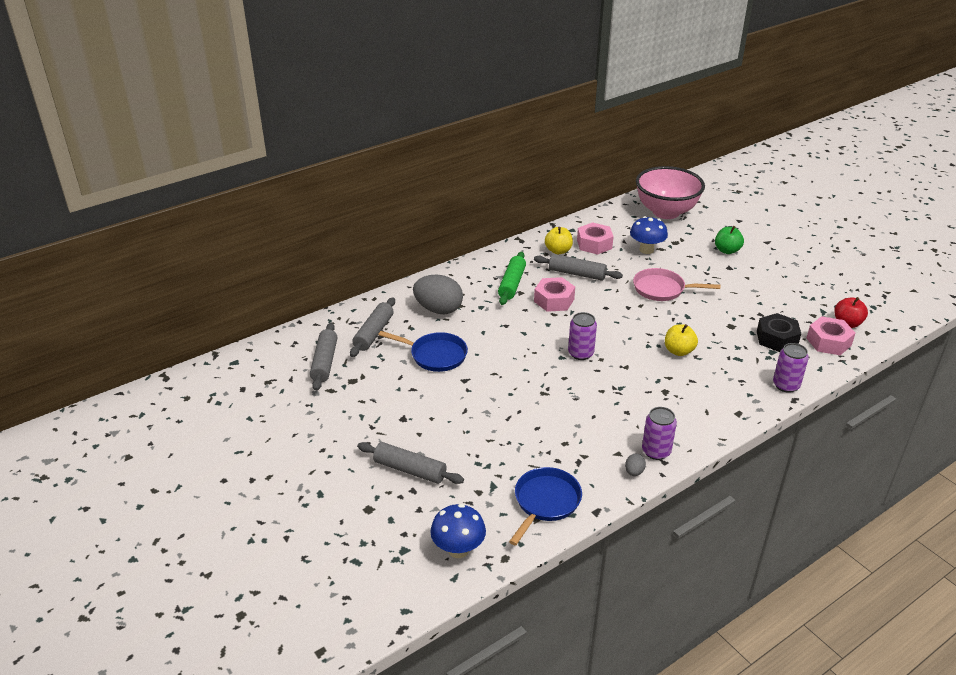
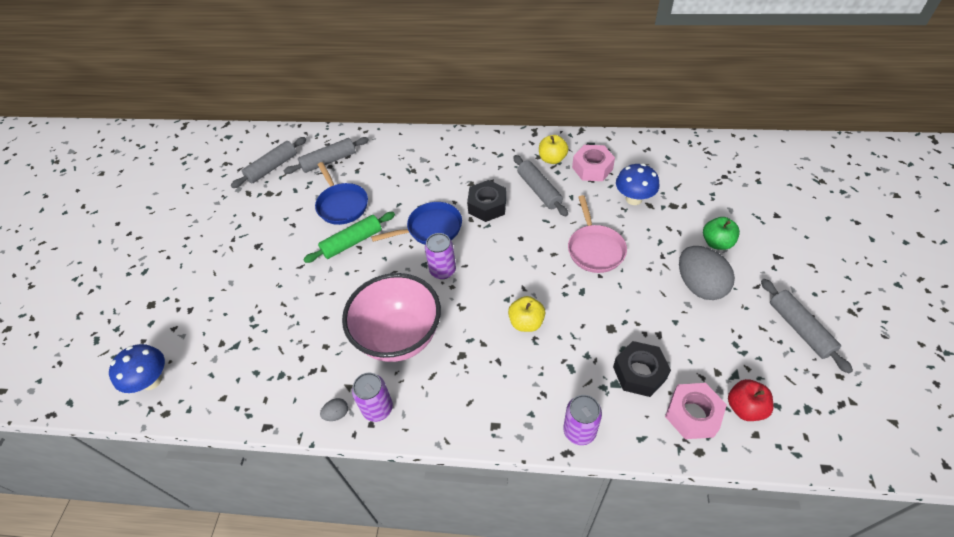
camera: 45 degrees right, 15 degrees up
(410, 470) = (208, 291): grey rolling pin -> grey rolling pin (799, 329)
(438, 309) = (394, 165): grey egg -> grey egg (699, 285)
(512, 284) = (474, 171): green rolling pin -> green rolling pin (352, 242)
(545, 502) = (246, 388): blue pan -> blue pan (431, 228)
(554, 300) = (487, 206): pink nut -> black nut
(662, 289) = (595, 249): pink pan -> pink pan turned 150 degrees counterclockwise
(666, 212) = (706, 168): pink bowl -> pink bowl (399, 337)

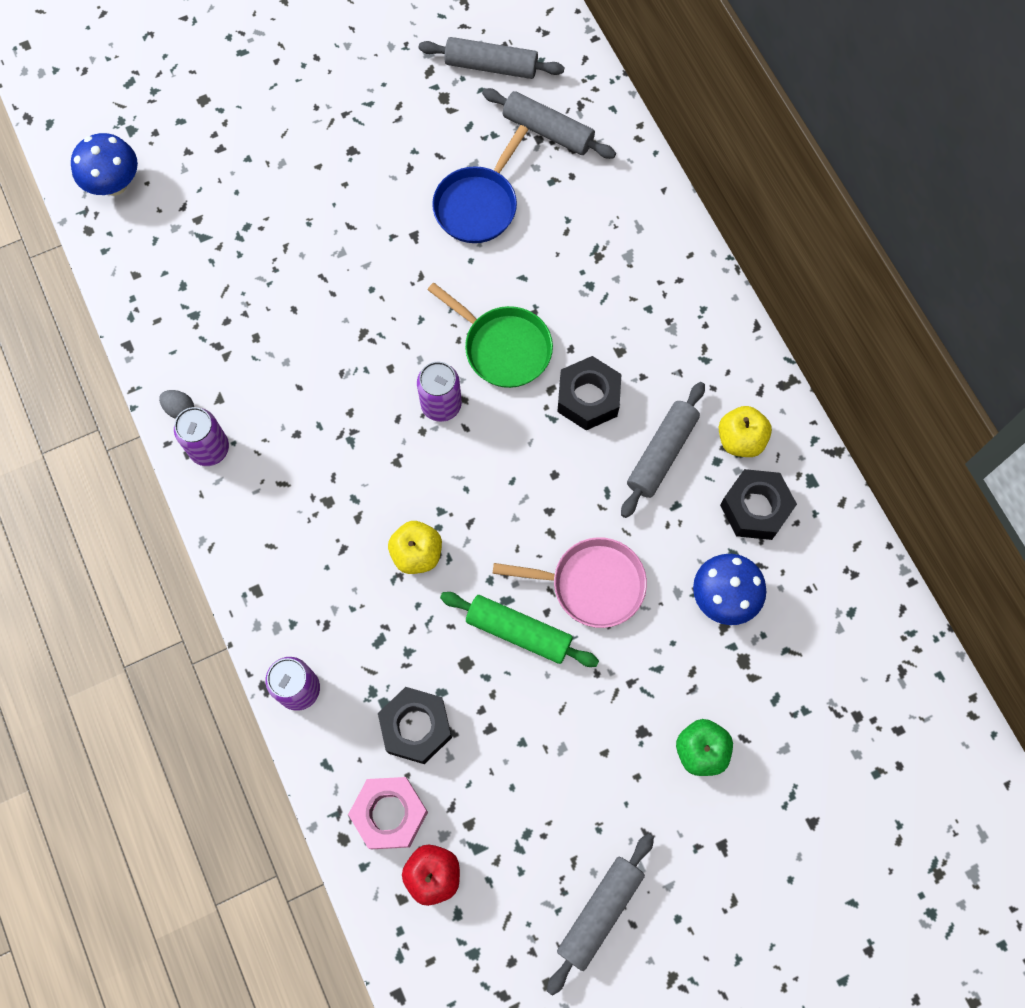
camera: 55 degrees right, 20 degrees up
(352, 242) = (423, 262): green rolling pin -> green rolling pin (519, 632)
(399, 337) = (312, 414): pink bowl -> none
(431, 228) = (503, 347): blue pan -> green pan
(592, 168) = (755, 508): pink nut -> black nut
(595, 249) = (591, 584): pink pan -> pink pan turned 135 degrees counterclockwise
(699, 285) = (603, 753): grey egg -> none

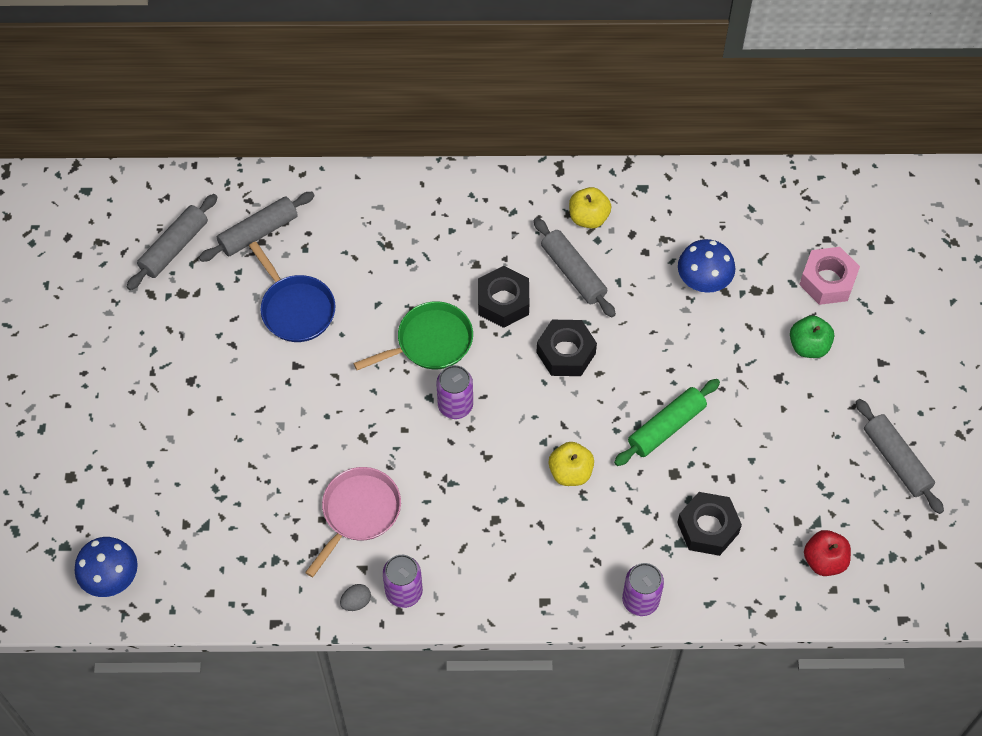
camera: 65 degrees left, 10 degrees down
(389, 814) = (766, 572): pink nut -> pink nut (827, 281)
(591, 584) = (652, 363): pink pan -> pink pan (358, 513)
(755, 508) = (646, 232): black nut -> black nut (566, 353)

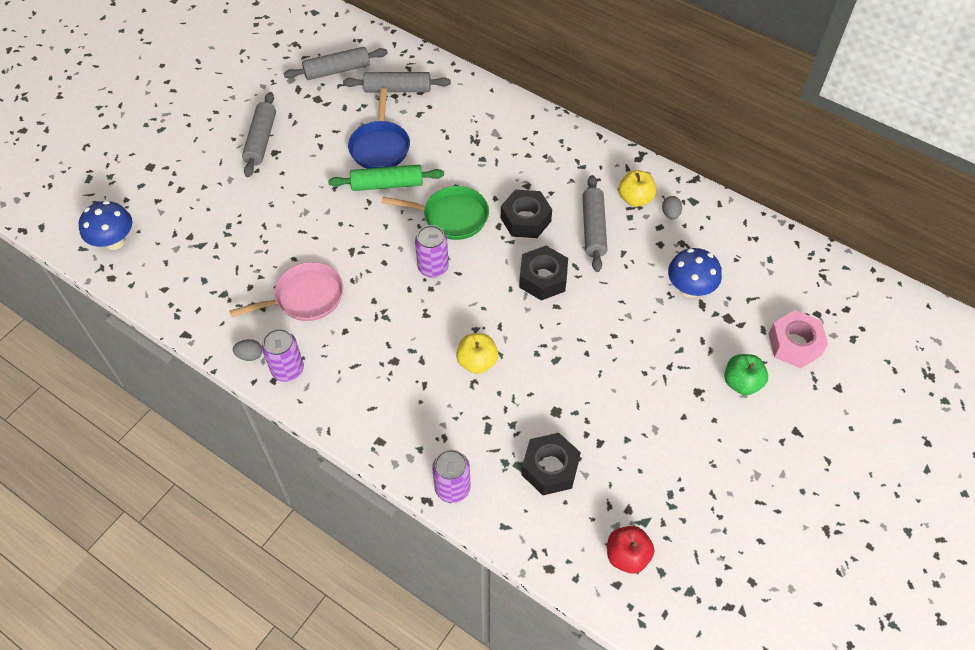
camera: 35 degrees right, 5 degrees down
(632, 214) = (670, 214): none -> grey egg
(666, 427) = (577, 374): green rolling pin -> green rolling pin (387, 184)
(896, 460) = (752, 515): grey rolling pin -> grey rolling pin (261, 140)

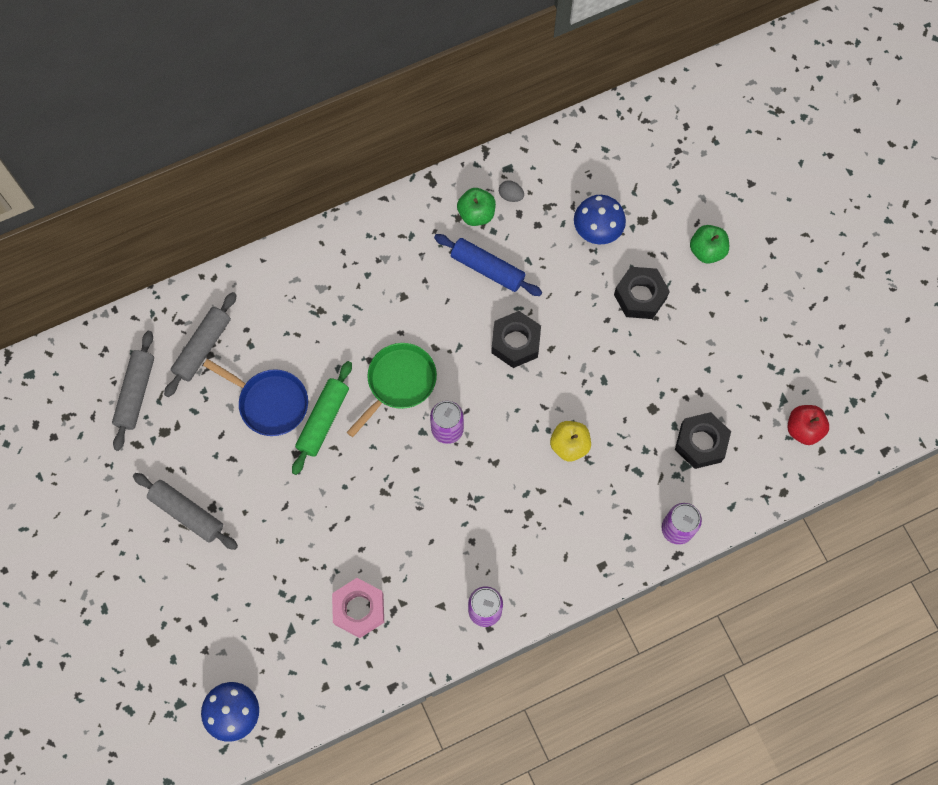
camera: 60 degrees left, 15 degrees up
(250, 355) = (450, 637): grey egg -> none
(305, 297) = (413, 559): pink pan -> none
(525, 219) = (442, 320): black nut -> black nut (640, 296)
(593, 228) = (487, 269): grey rolling pin -> blue rolling pin
(635, 199) = (476, 214): yellow apple -> green apple
(795, 344) = (695, 187): pink nut -> pink nut (359, 609)

